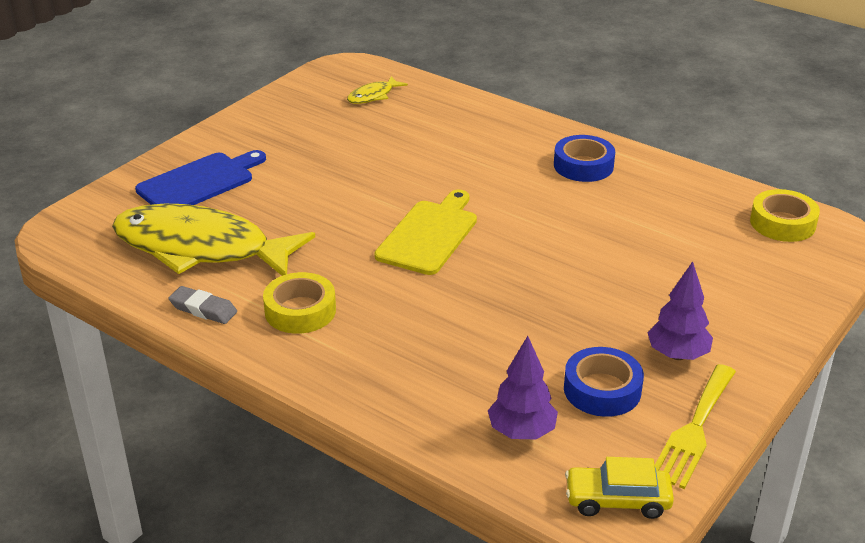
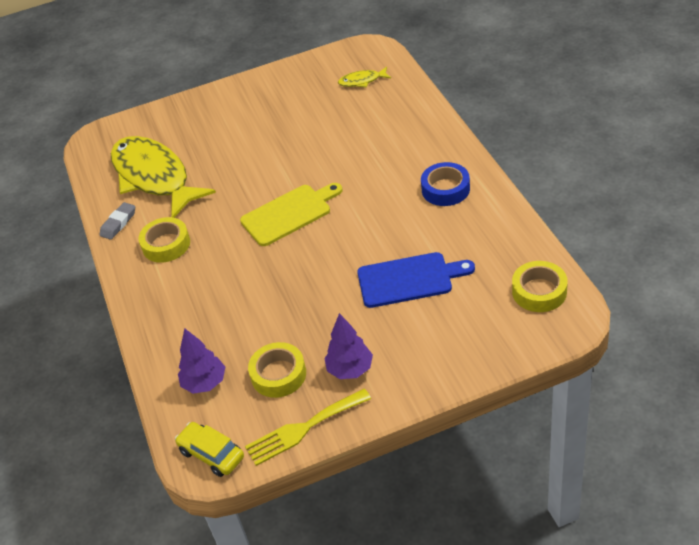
camera: 40 degrees right, 10 degrees up
(199, 182) = (195, 124): blue cutting board -> blue cutting board (409, 279)
(203, 309) = (118, 223): grey eraser -> grey eraser turned 60 degrees clockwise
(602, 390) = (278, 374): blue tape -> yellow tape

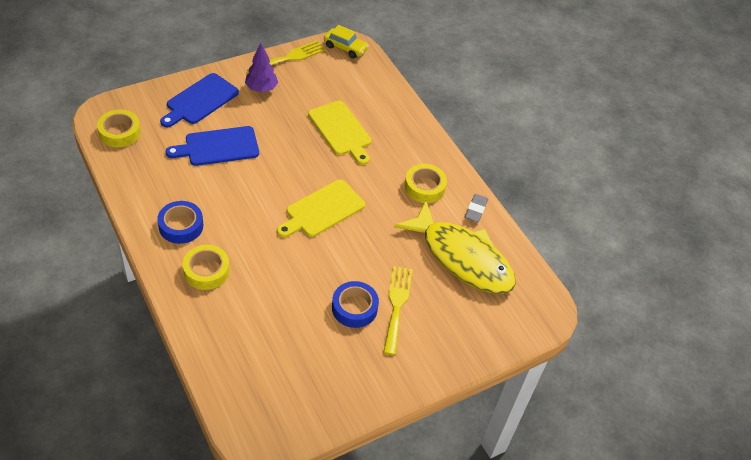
camera: 160 degrees right, 5 degrees up
(205, 383) = (361, 85): purple tree -> none
(233, 135) = (397, 305): none -> yellow fork
(248, 310) = (341, 130): none -> yellow cutting board
(273, 131) = (354, 308): none -> blue tape
(278, 374) = (311, 88): yellow tape -> yellow tape (206, 271)
(362, 81) = (263, 377): yellow fish -> none
(437, 345) = (200, 100): none -> blue cutting board

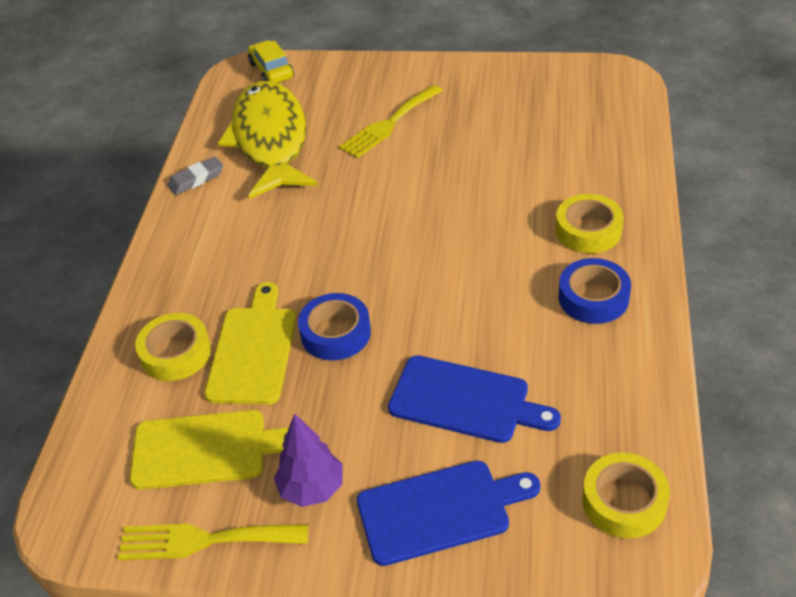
camera: 135 degrees left, 5 degrees down
(322, 210) = (383, 248): yellow cutting board -> yellow cutting board (206, 449)
(345, 48) = (84, 516): yellow car -> yellow car (271, 71)
(354, 308) = (437, 137): blue tape -> blue tape (335, 333)
(424, 187) = (225, 226): yellow tape -> yellow tape (176, 353)

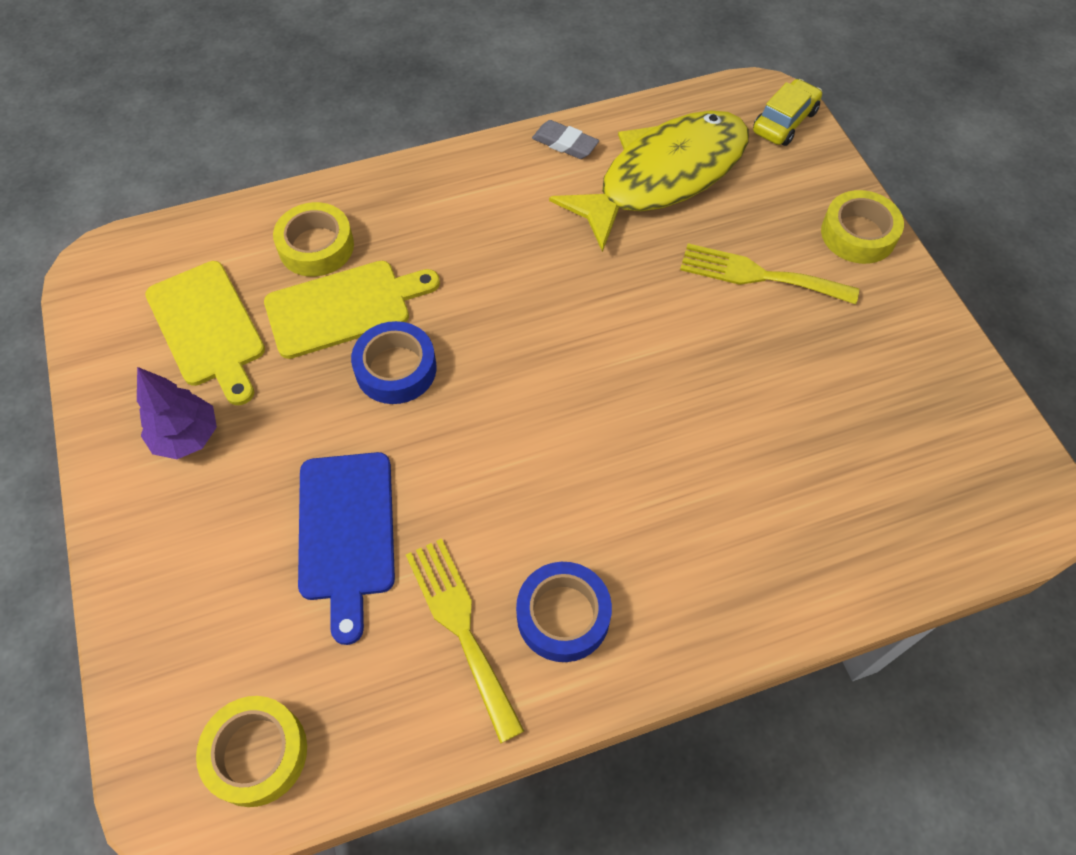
camera: 60 degrees right, 15 degrees up
(204, 540) = (105, 376): yellow fork -> yellow fork (461, 627)
(439, 511) = (192, 564): blue cutting board -> none
(588, 230) = (682, 569): yellow tape -> yellow tape (858, 234)

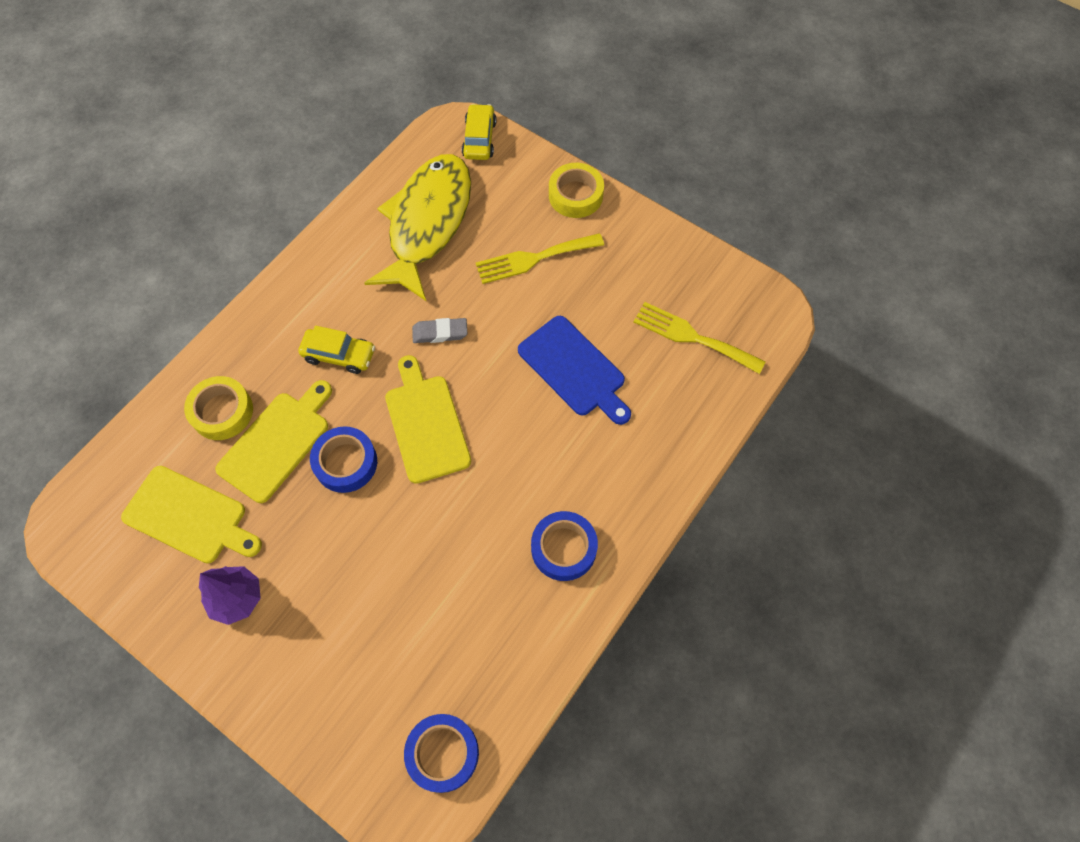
camera: 35 degrees left, 5 degrees up
(256, 753) = (442, 753): yellow tape -> blue tape
(346, 532) = (395, 588): blue cutting board -> blue cutting board (574, 369)
(461, 627) = (509, 596): yellow fork -> yellow fork (692, 337)
(472, 257) = (339, 355): none -> yellow car
(509, 380) = (426, 424): none -> yellow cutting board
(565, 144) = (343, 235): grey eraser -> grey eraser (440, 333)

